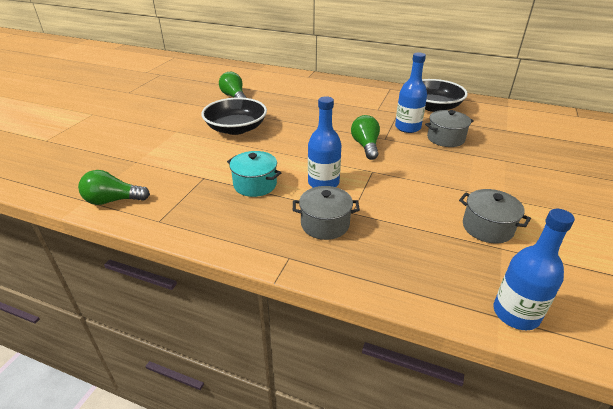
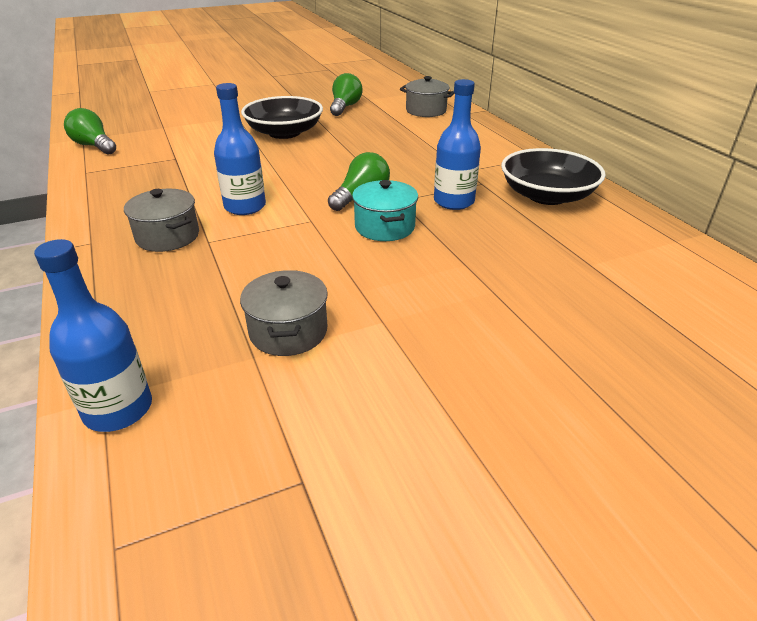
camera: 45 degrees right, 0 degrees up
(255, 184) = (194, 180): turquoise pot -> turquoise pot (384, 227)
(445, 138) = (472, 232): grey pot -> grey pot (426, 111)

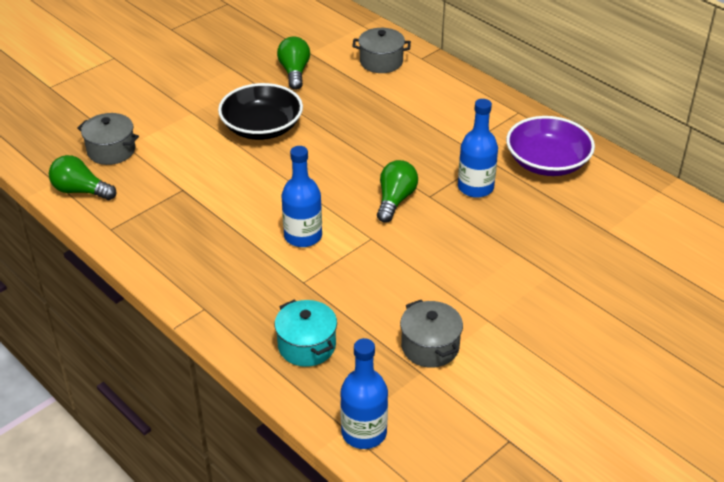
camera: 20 degrees left, 5 degrees up
(167, 236) = (265, 285): grey pot -> grey pot (111, 151)
(384, 227) = (436, 230): turquoise pot -> turquoise pot (306, 346)
(547, 196) = (547, 162): black bowl -> purple bowl

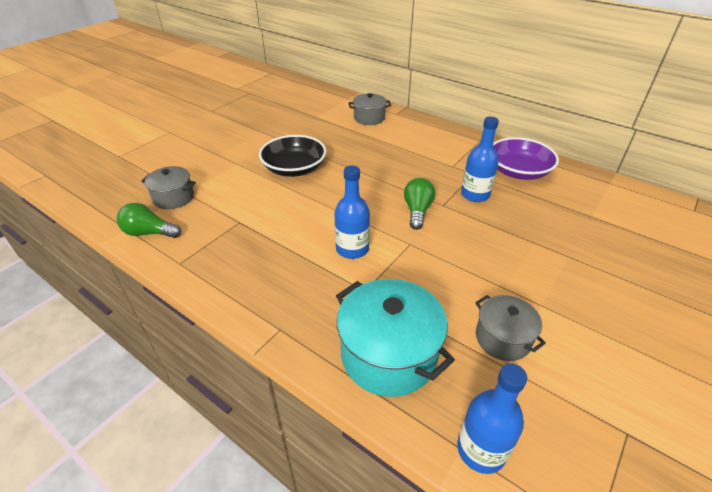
camera: 10 degrees left, 0 degrees up
(294, 72) = (309, 130): green light bulb -> none
(306, 346) = (388, 354): turquoise pot -> turquoise pot, size x1.69

